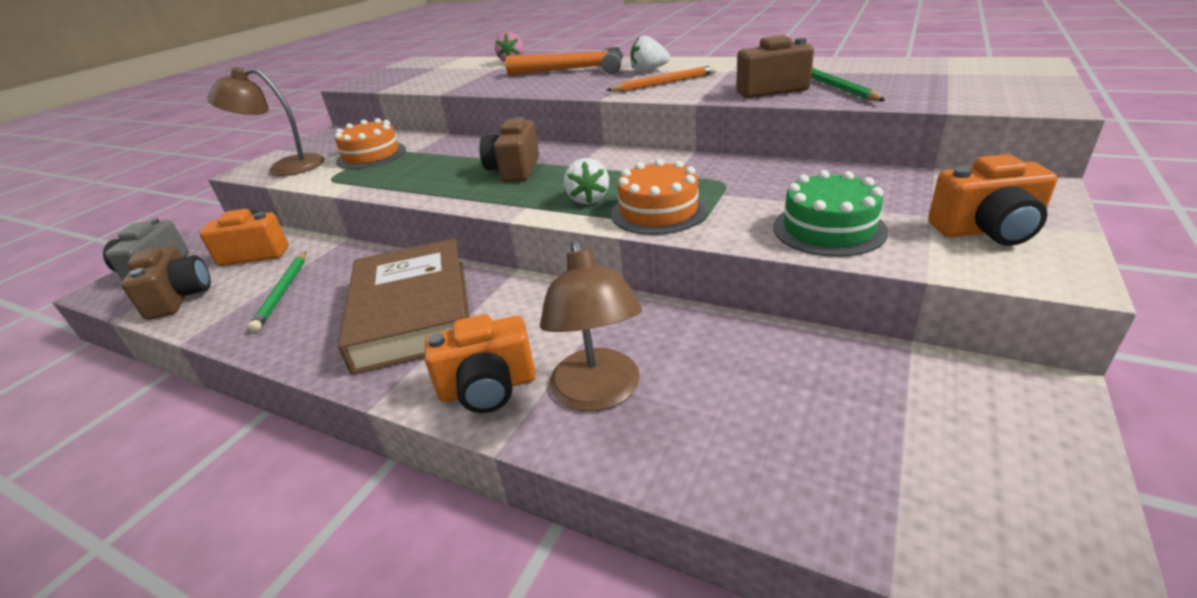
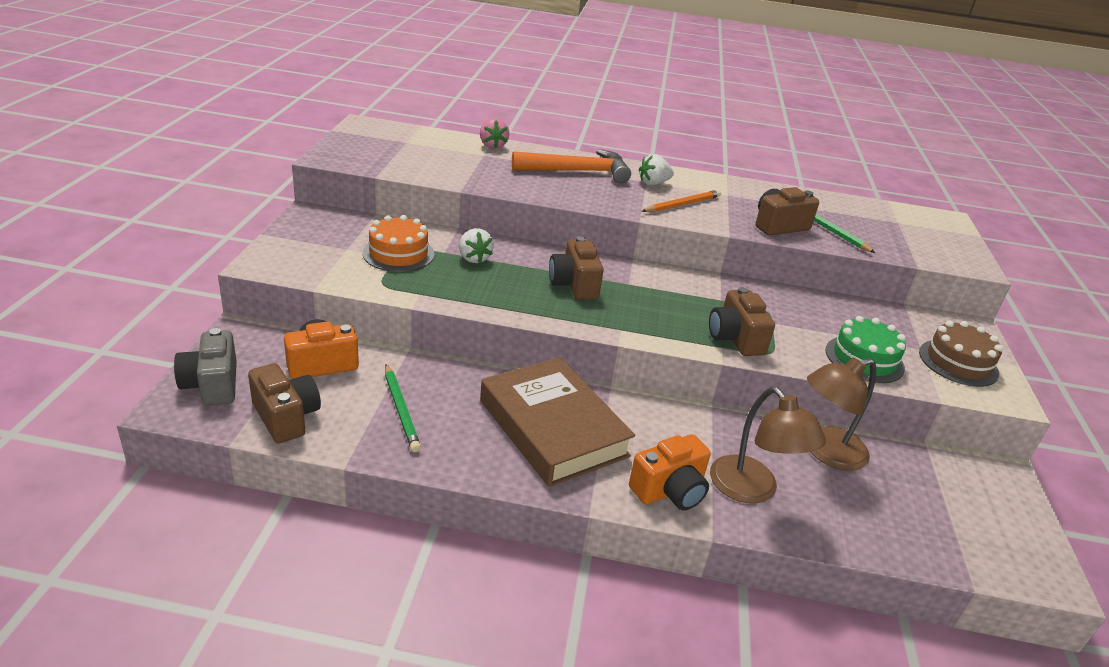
camera: 25 degrees left, 0 degrees up
(285, 168) = (308, 264): brown lamp -> brown lamp (825, 452)
(588, 199) = (669, 323): white strawberry -> white strawberry (474, 258)
(658, 211) = (735, 338): orange cake -> brown camera
(987, 230) = (958, 362): orange camera -> brown cake

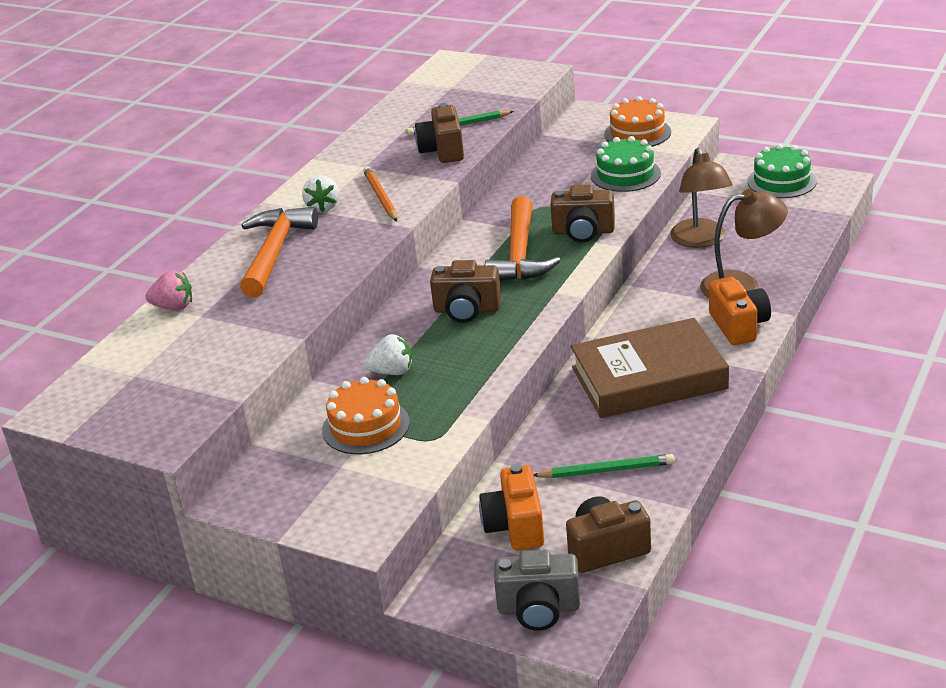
camera: 65 degrees left, 0 degrees up
(676, 305) = (520, 254): none -> orange hammer
(958, 362) = (637, 133): brown cake -> orange cake
(1005, 517) = (781, 181): none -> green cake

